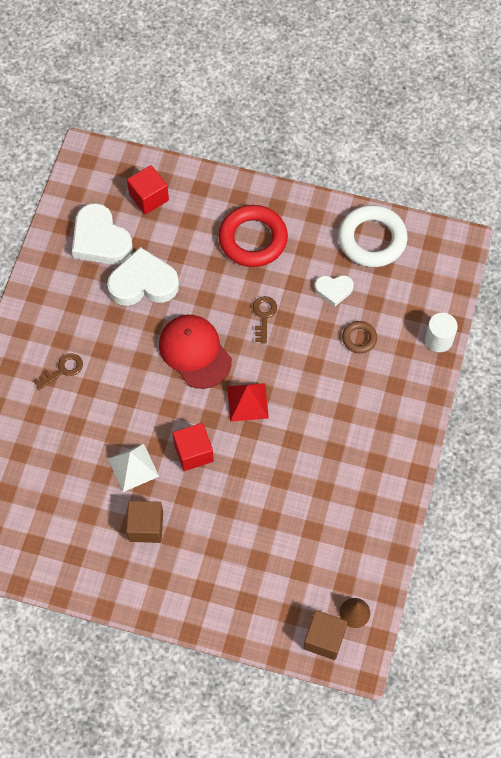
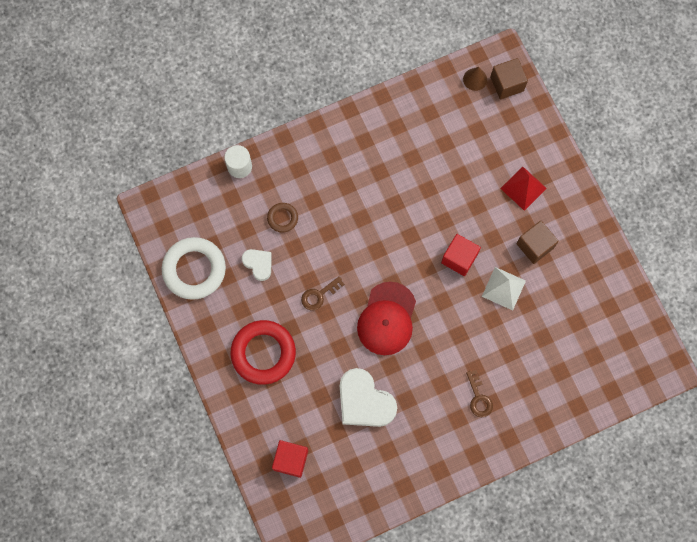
camera: 130 degrees left, 10 degrees up
(62, 370) = (478, 398): brown key -> brown key turned 120 degrees counterclockwise
(100, 239) = (356, 464): white heart -> none
(247, 402) = (393, 253): red pyramid -> red pyramid (523, 188)

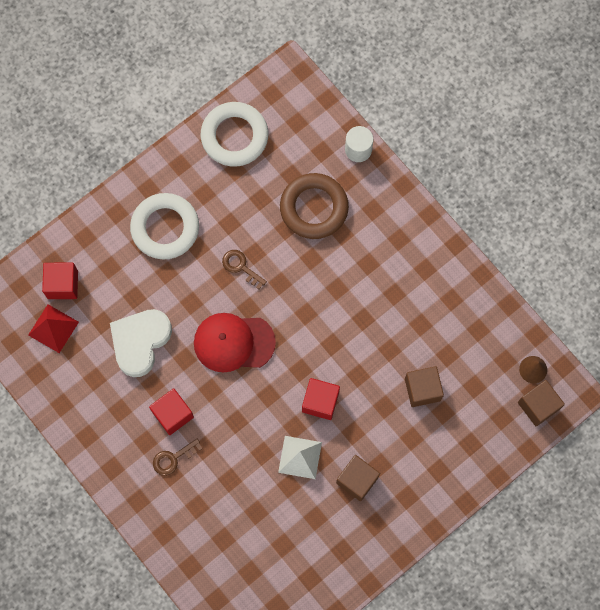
camera: 75 degrees right, 0 degrees up
(258, 264) = (257, 197): white heart -> none
(263, 353) = (165, 228): red ring -> white ring
(282, 218) = (314, 208): brown ring -> brown ring, size x2.03
(438, 388) = (173, 414): none -> red cube
(470, 171) = (422, 389): none -> brown cube
(523, 188) = (420, 452): red pyramid -> red pyramid (53, 328)

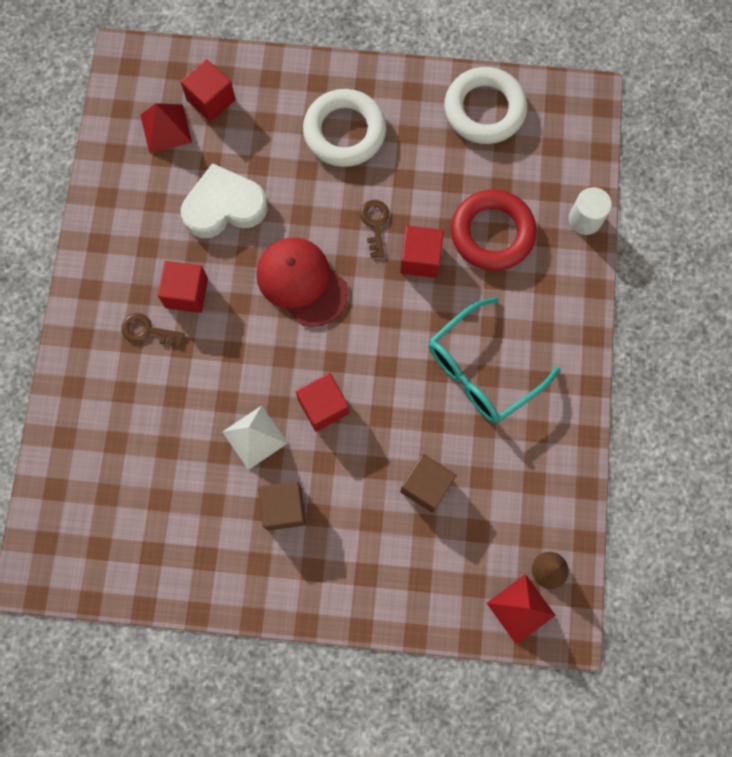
camera: 45 degrees right, 0 degrees up
(288, 262) = (420, 258): none -> red cube
(314, 208) = (492, 233): brown ring -> red ring
(387, 294) = (482, 370): none -> turquoise glasses
(538, 406) = (520, 609): brown cube -> red pyramid

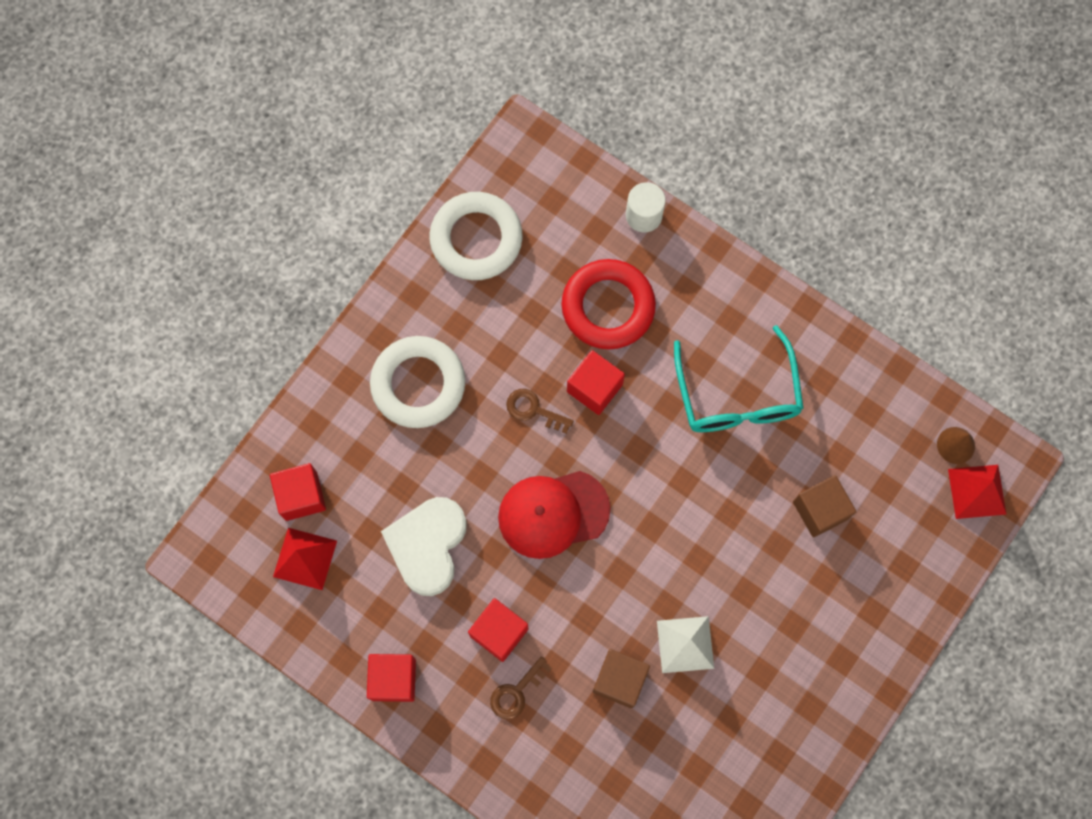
camera: 60 degrees left, 0 degrees up
(284, 508) = (770, 654): brown cube -> brown cube (619, 680)
(323, 406) = (691, 562): red cube -> red cube (393, 679)

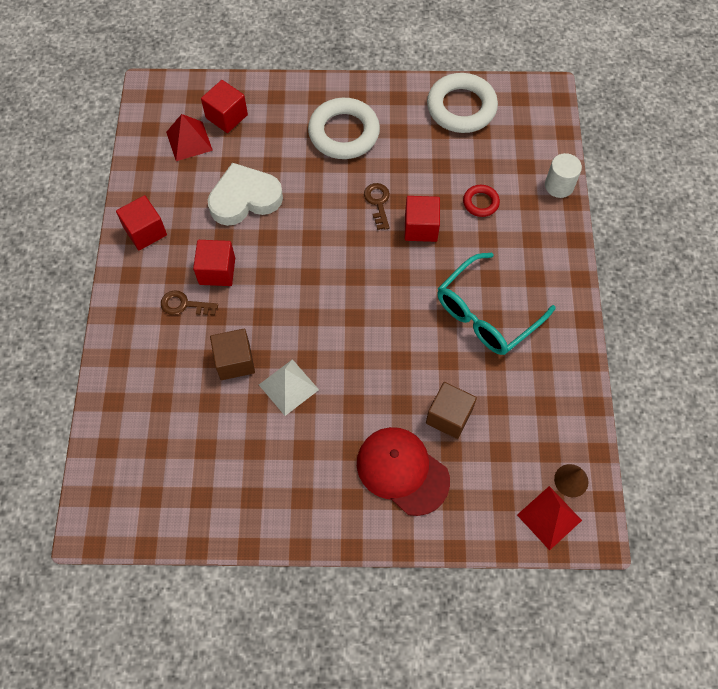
camera: 55 degrees right, 10 degrees down
(553, 513) = (318, 254): red cap -> red cap (402, 471)
(608, 307) = (480, 202): red ring -> red ring, size x0.49

